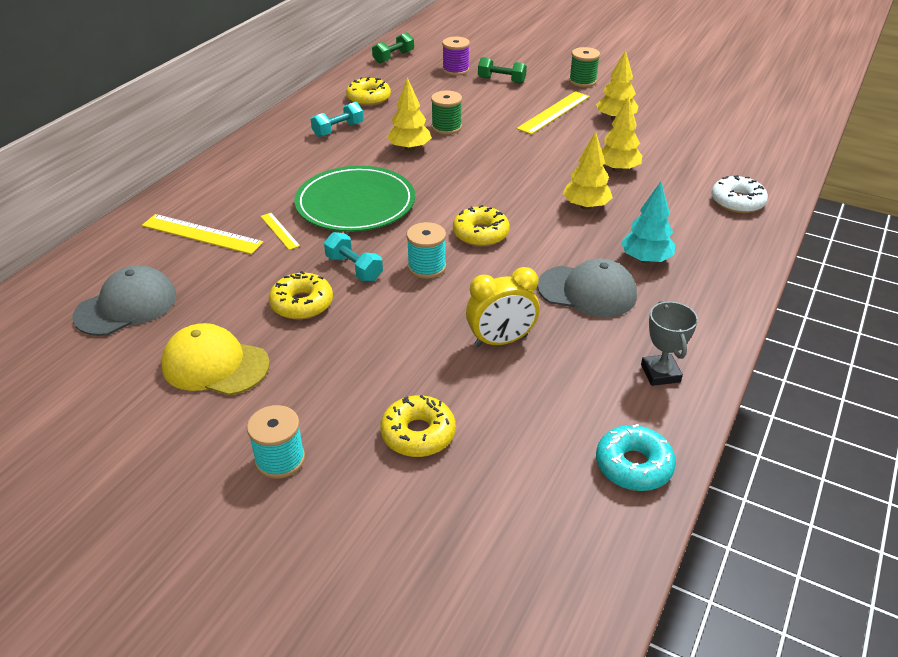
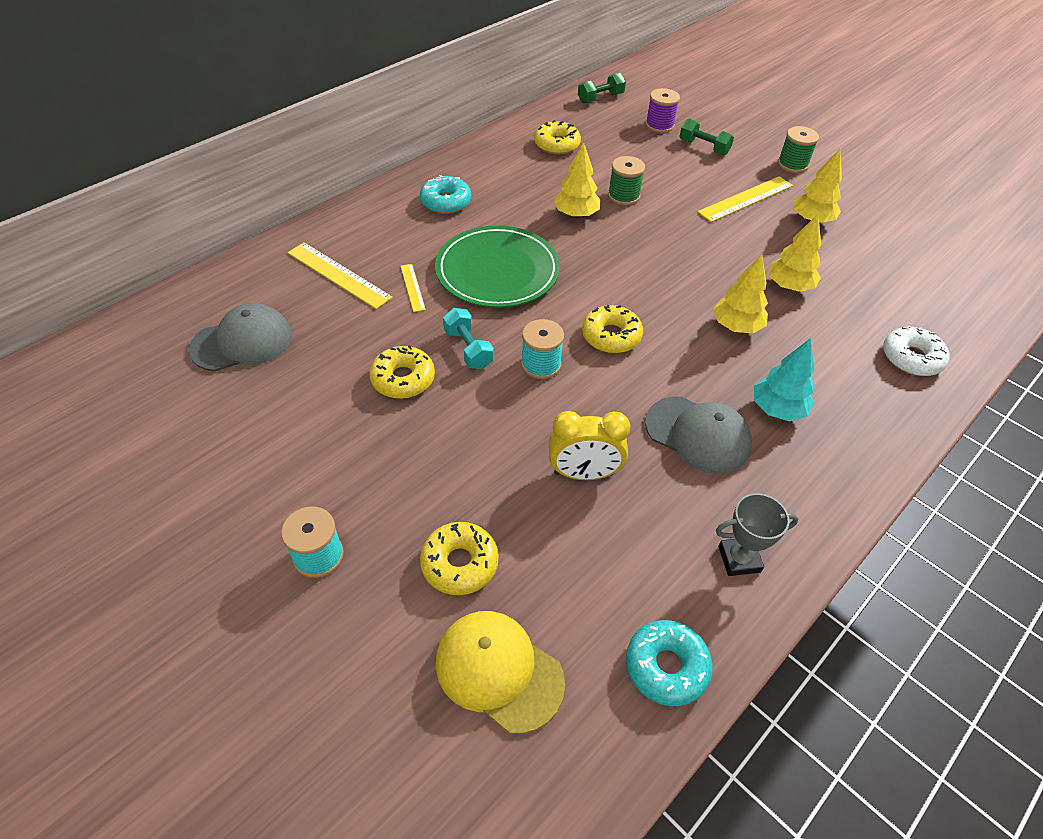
camera: 15 degrees right, 10 degrees up
(215, 365) = (297, 430): yellow cap -> yellow cap (498, 671)
(282, 159) = (446, 202): none -> turquoise donut
(338, 130) = (512, 177): turquoise dumbbell -> none
(660, 373) = (739, 559): grey trophy -> grey trophy turned 75 degrees clockwise

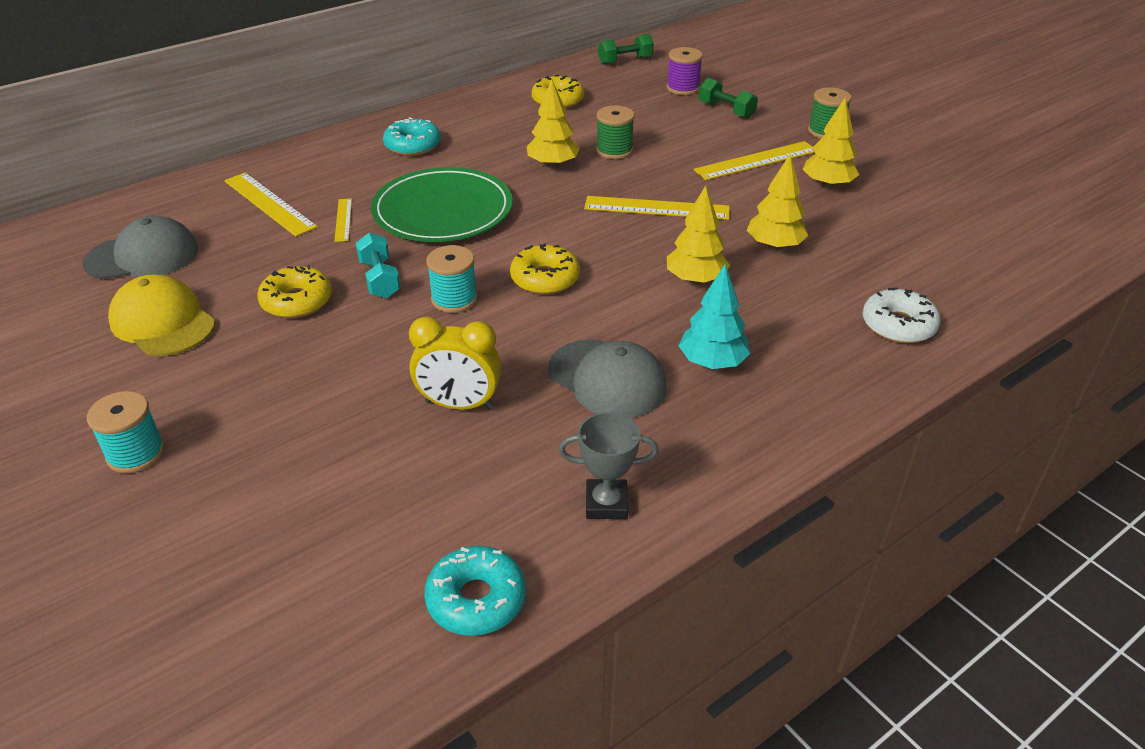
camera: 10 degrees right, 10 degrees down
(459, 563) = (284, 476): yellow donut -> none
(498, 671) = (283, 581): yellow cap -> yellow cap (163, 322)
(680, 254) = (657, 208): none -> yellow ruler

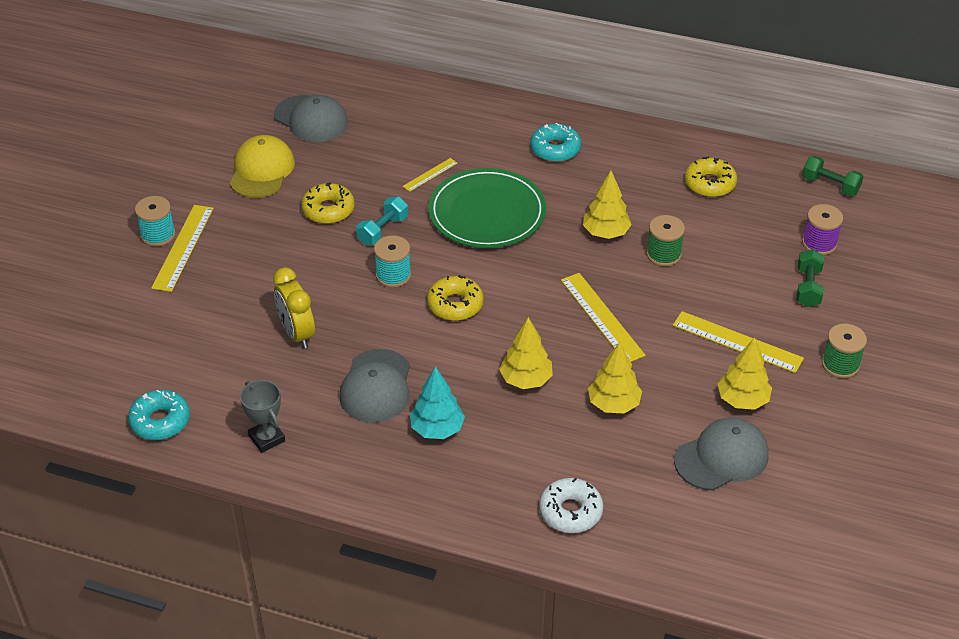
camera: 55 degrees right, 5 degrees up
(269, 204) = (414, 131): yellow ruler -> yellow ruler (183, 247)
(888, 220) = (722, 457): none -> grey cap

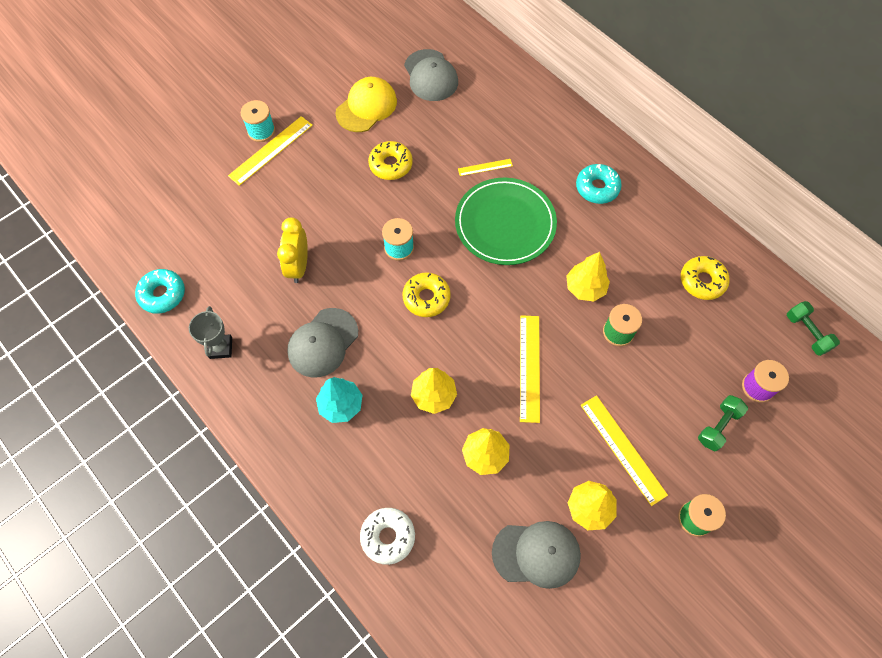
camera: 30 degrees right, 20 degrees up
(383, 230) = (417, 202): turquoise dumbbell -> none

